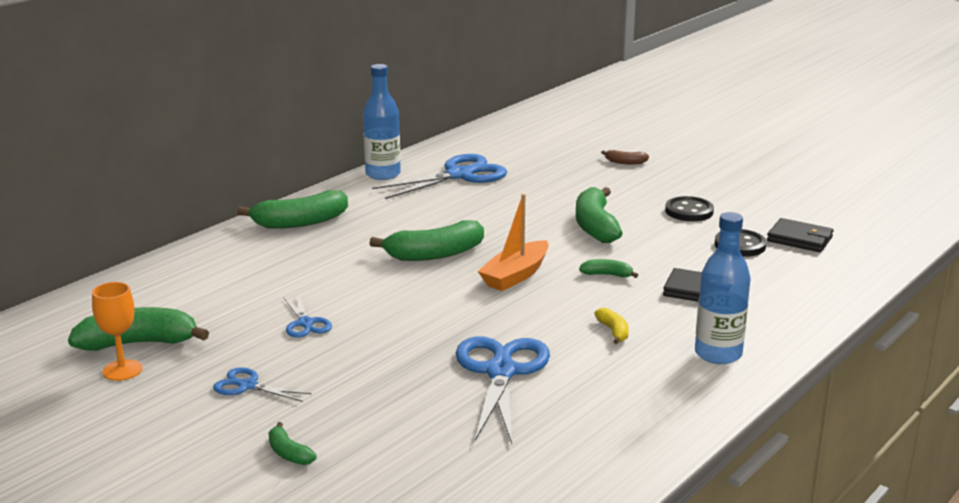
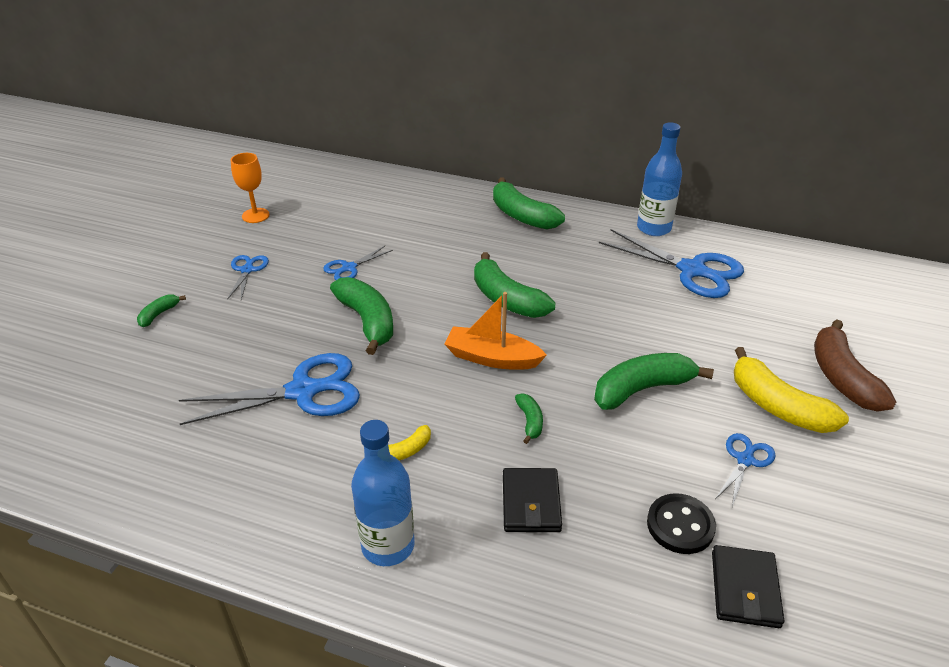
camera: 70 degrees right, 15 degrees up
(138, 343) = (293, 209): green banana -> green banana (367, 321)
(625, 162) = (842, 378): brown banana -> brown banana, size x2.07
(642, 188) = (778, 406): none -> yellow banana
(689, 211) = (745, 460): black button -> blue scissors

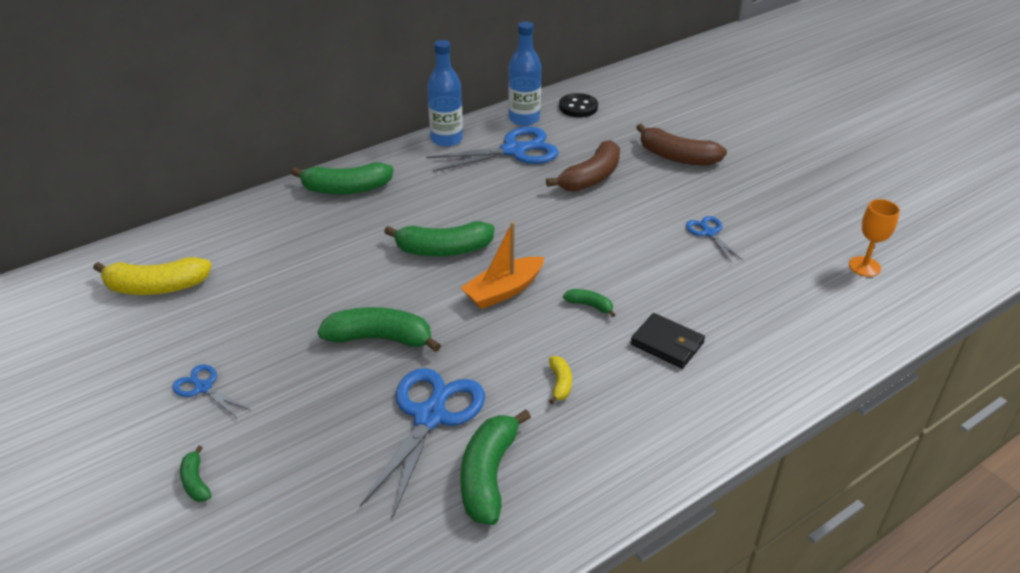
camera: 55 degrees left, 0 degrees up
(255, 215) = (112, 346): orange goblet -> orange goblet (864, 266)
(349, 268) = (289, 318): blue scissors -> none
(388, 545) = (647, 435): blue bottle -> blue bottle (524, 119)
(642, 389) = (608, 238): green banana -> green banana (488, 475)
(680, 525) = (738, 288): black button -> black button (578, 107)
(720, 334) = (591, 177): none -> brown banana
(745, 589) = (803, 290): black wallet -> none
(778, 406) = (677, 194): yellow banana -> yellow banana (156, 287)

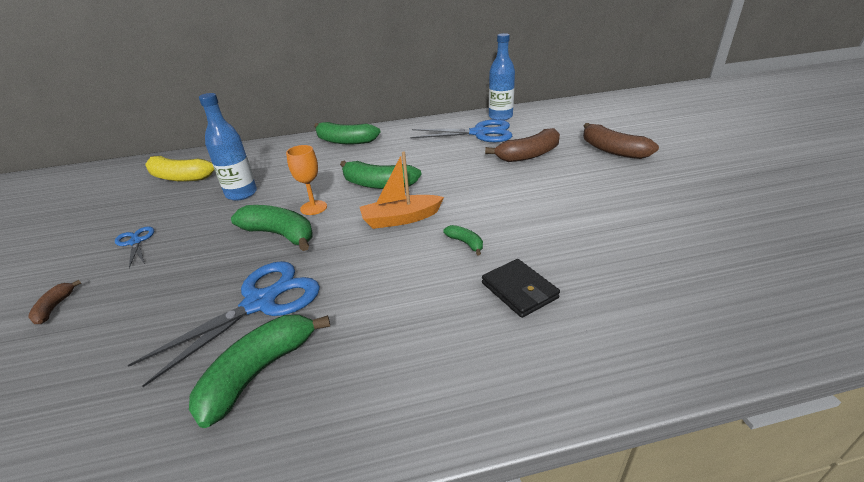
camera: 25 degrees right, 5 degrees down
(196, 482) = (54, 307): green banana -> brown banana
(446, 139) = (436, 122): blue bottle -> blue bottle (241, 194)
(560, 383) = (391, 302): yellow banana -> none
(578, 107) = (547, 114): black button -> none
(709, 233) = (615, 206): blue scissors -> none
(864, 266) = (785, 262): orange goblet -> orange goblet (313, 208)

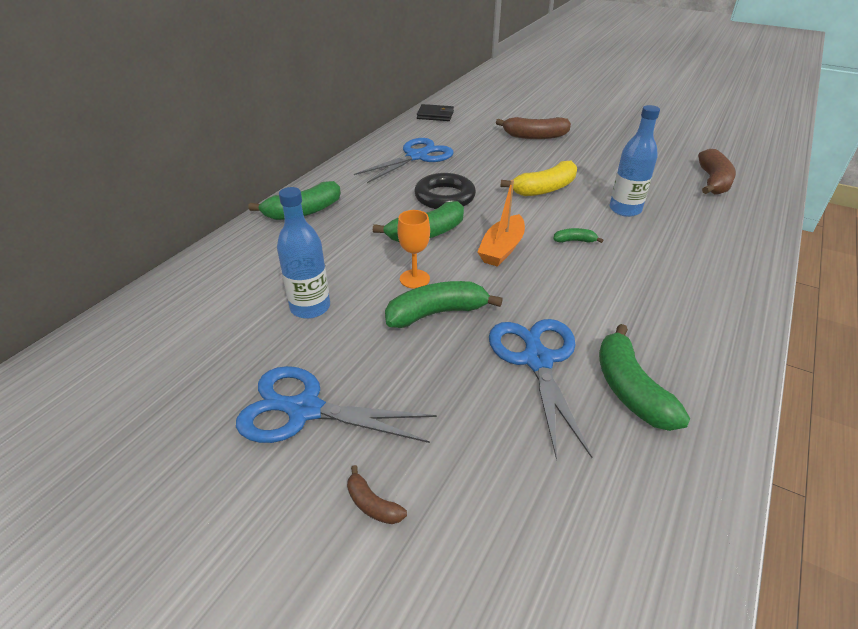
camera: 50 degrees left, 5 degrees up
(135, 242) = (305, 410): blue scissors -> blue scissors, size x1.97
(179, 177) = (180, 336): yellow banana -> yellow banana (544, 189)
(440, 167) = (444, 197): none -> black ring
(500, 117) = (404, 136): blue bottle -> blue bottle (625, 209)
(519, 290) = (653, 250): black wallet -> black wallet (435, 115)
(529, 155) = (490, 161): brown banana -> brown banana (713, 181)

